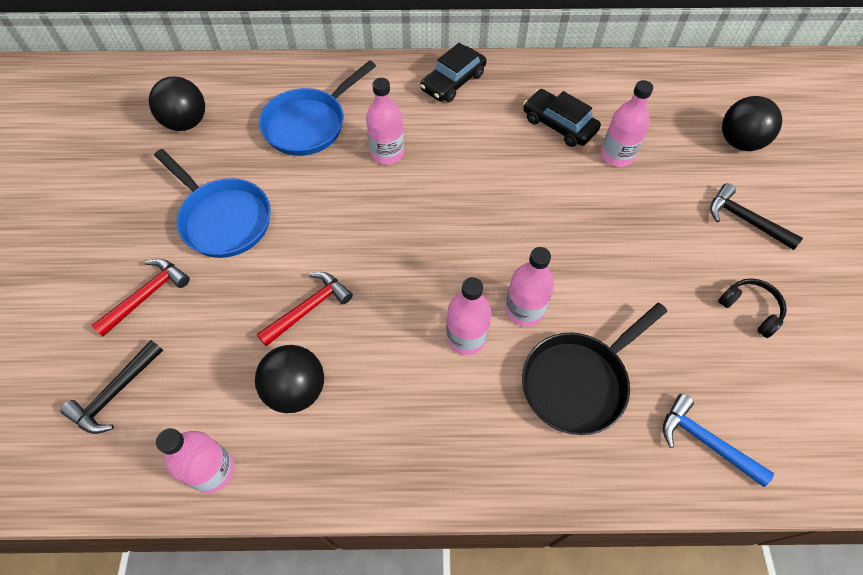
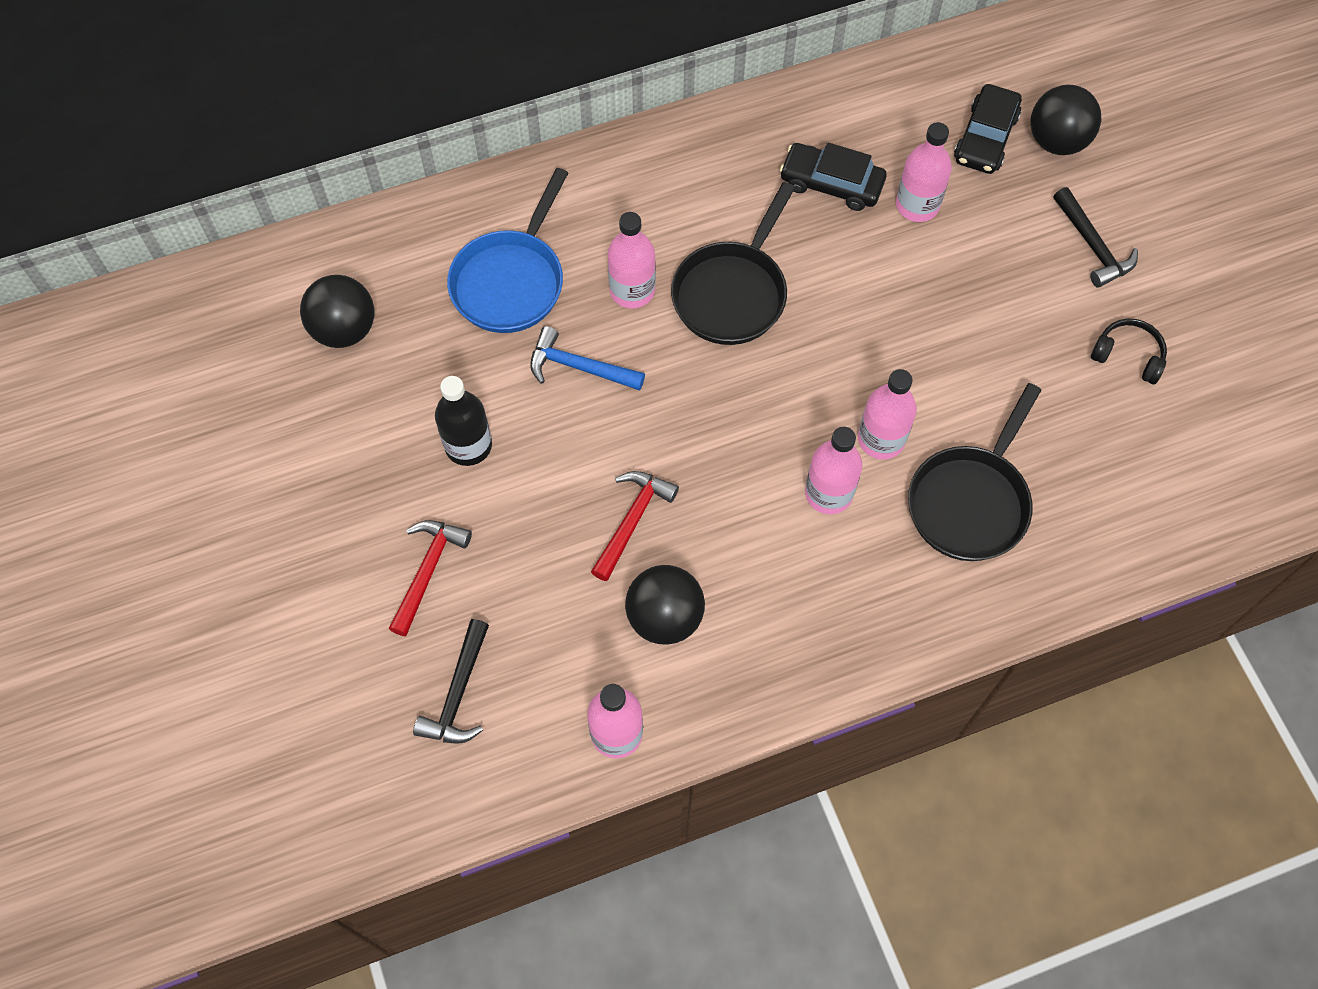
camera: 20 degrees left, 5 degrees up
(223, 219) = (468, 445): blue pan -> black bottle
(453, 82) = (671, 161): black car -> black car (985, 138)
(456, 174) = (732, 293): none -> black pan
(705, 441) = (1123, 520): blue hammer -> blue hammer (579, 367)
(745, 220) = (1092, 246): black hammer -> black hammer turned 135 degrees counterclockwise

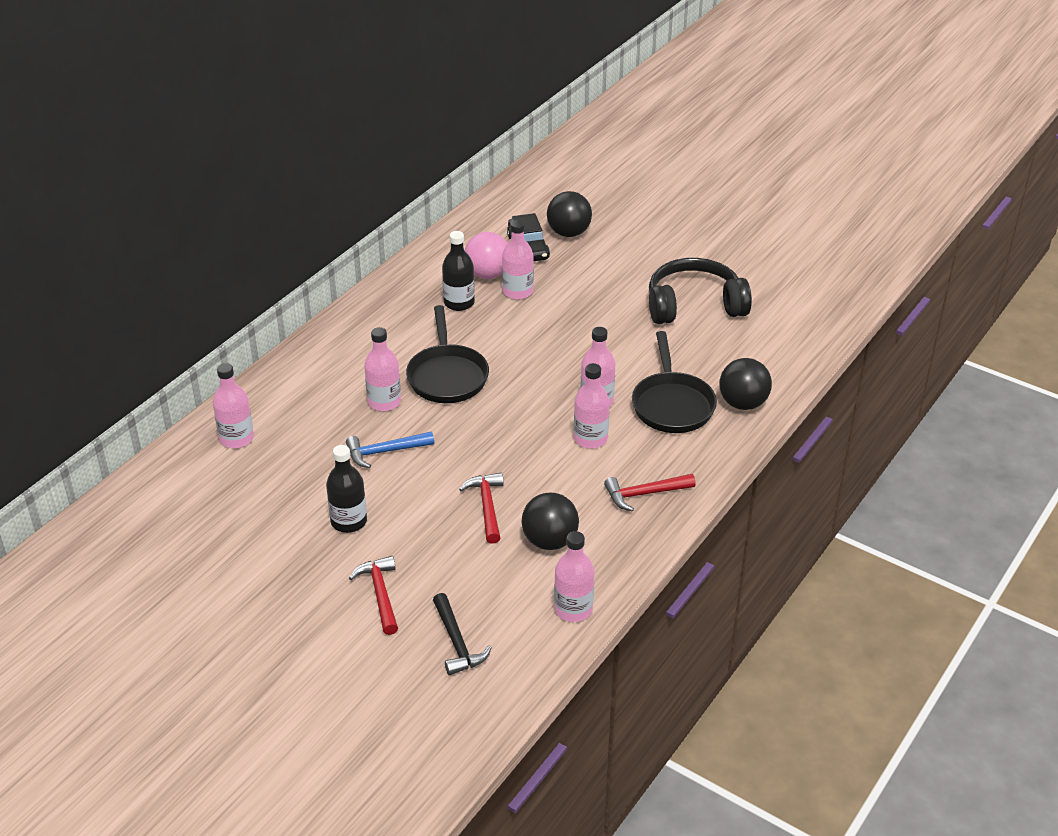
camera: 35 degrees left, 25 degrees down
(344, 329) = (210, 505): black ball -> black ball (743, 403)
(436, 249) = (236, 438): none -> pink bottle
(511, 281) = (301, 432): blue pan -> none
(828, 619) = (644, 494): none -> red hammer
(831, 183) = (459, 303): black car -> black bottle
(901, 156) = (487, 274): none -> pink ball
(1092, 246) = (630, 268): black hammer -> none
(1128, 355) = (694, 305): black headphones -> black headphones, size x2.11

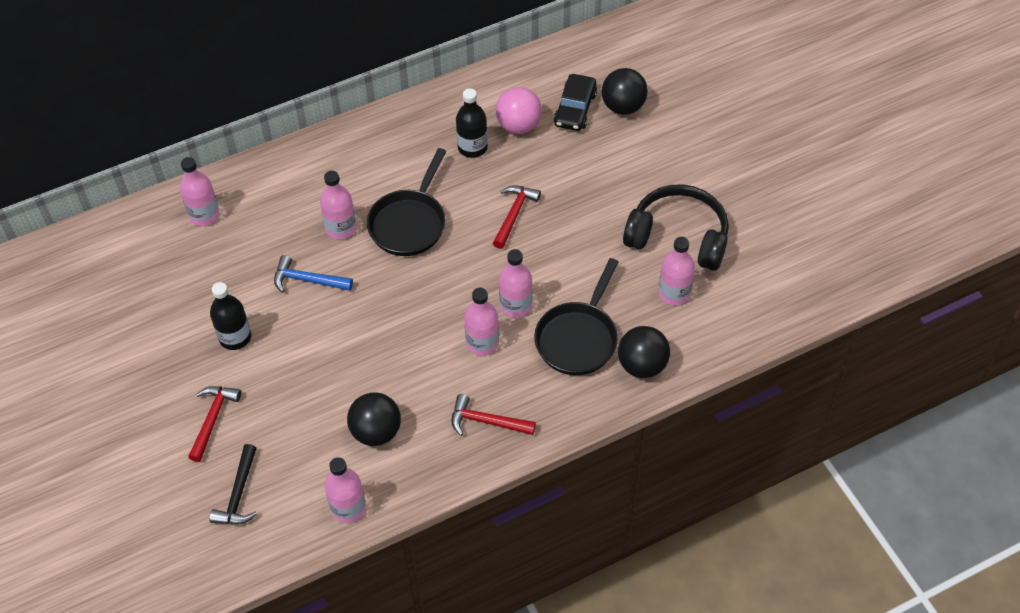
camera: 30 degrees right, 15 degrees up
(487, 507) = (350, 373): red hammer -> red hammer (514, 215)
(518, 291) = (531, 156): pink bottle -> pink bottle (674, 293)

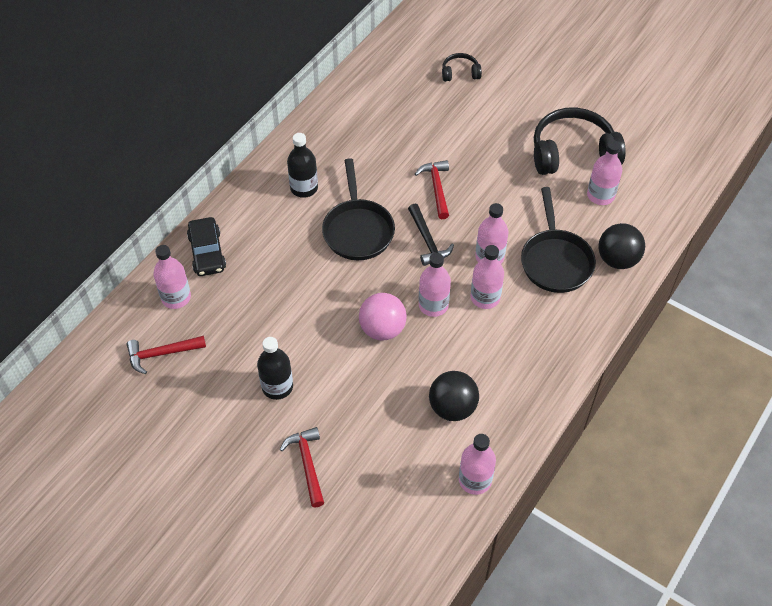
camera: 30 degrees left, 0 degrees up
(238, 494) = (375, 515): black hammer -> black hammer (427, 240)
(308, 280) = (306, 312): blue hammer -> none
(341, 228) = (303, 258): pink bottle -> pink bottle (433, 305)
(472, 147) = (365, 150): black bottle -> black bottle (304, 188)
(487, 421) = (533, 357): red hammer -> red hammer (162, 354)
(518, 125) = (390, 118): pink ball -> pink ball (382, 329)
(575, 109) = (424, 89): black car -> black car (207, 252)
(623, 106) = (460, 73): black ball -> black headphones

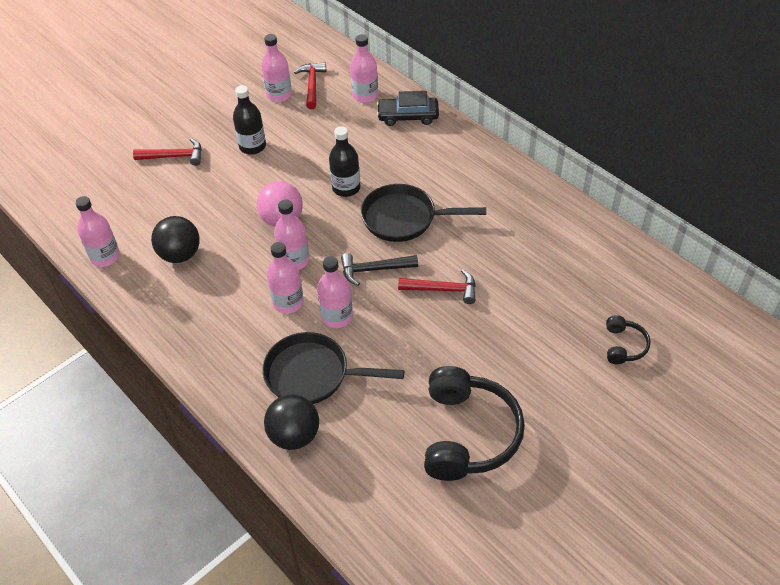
camera: 105 degrees right, 5 degrees down
(304, 188) = (468, 186): black bottle -> black bottle (346, 188)
(600, 195) = (392, 445): pink bottle -> pink bottle (279, 95)

